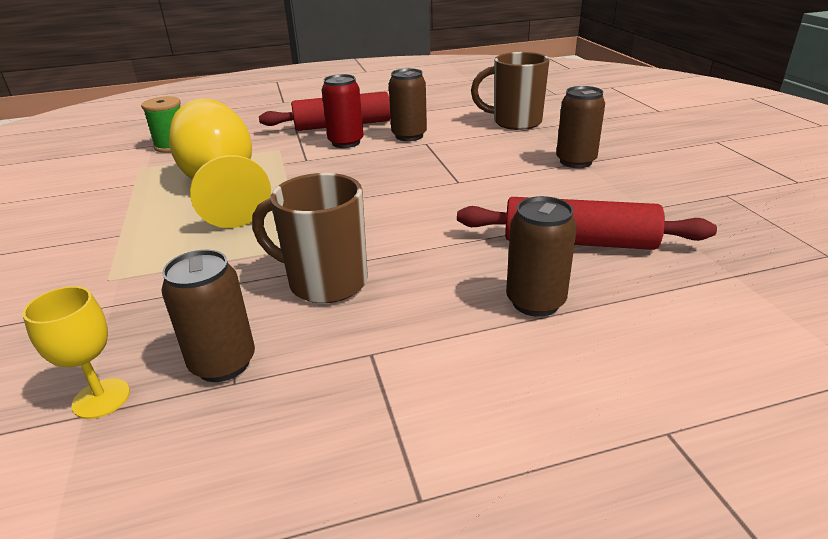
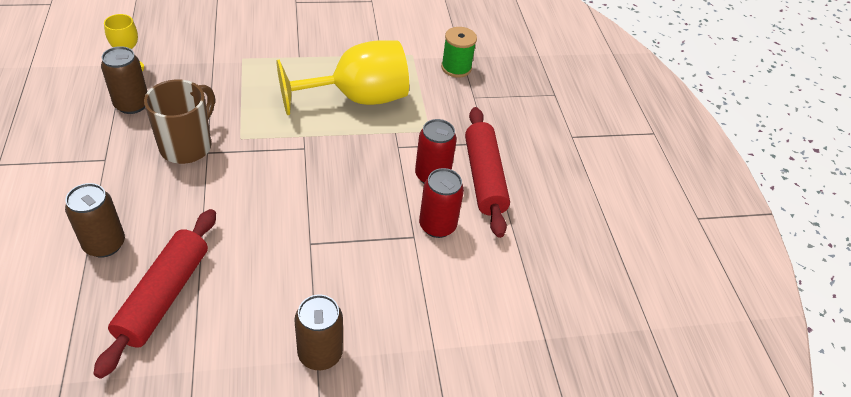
camera: 90 degrees right, 15 degrees up
(409, 136) = (437, 226): brown can -> red can
(515, 122) = (456, 333): brown mug -> none

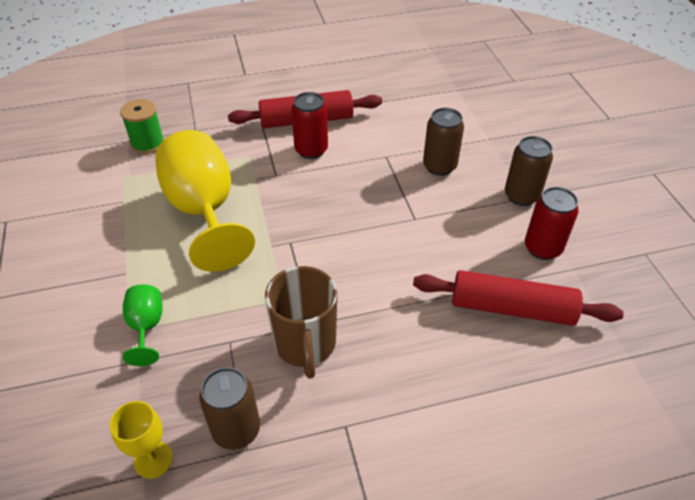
camera: 90 degrees left, 0 degrees up
(104, 244) = (470, 378): brown can -> brown can (439, 166)
(187, 146) = (305, 345): brown mug -> brown mug turned 120 degrees counterclockwise
(241, 66) = (146, 327): none -> green goblet
(437, 226) = (370, 143): red can -> red can (542, 248)

